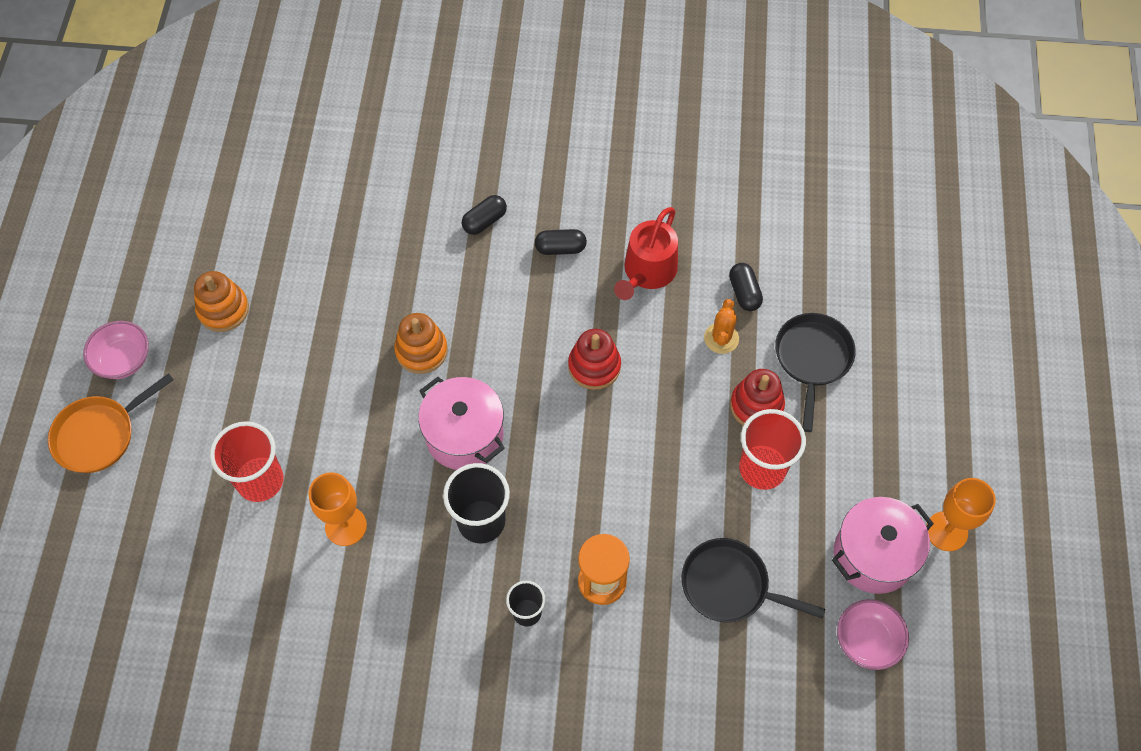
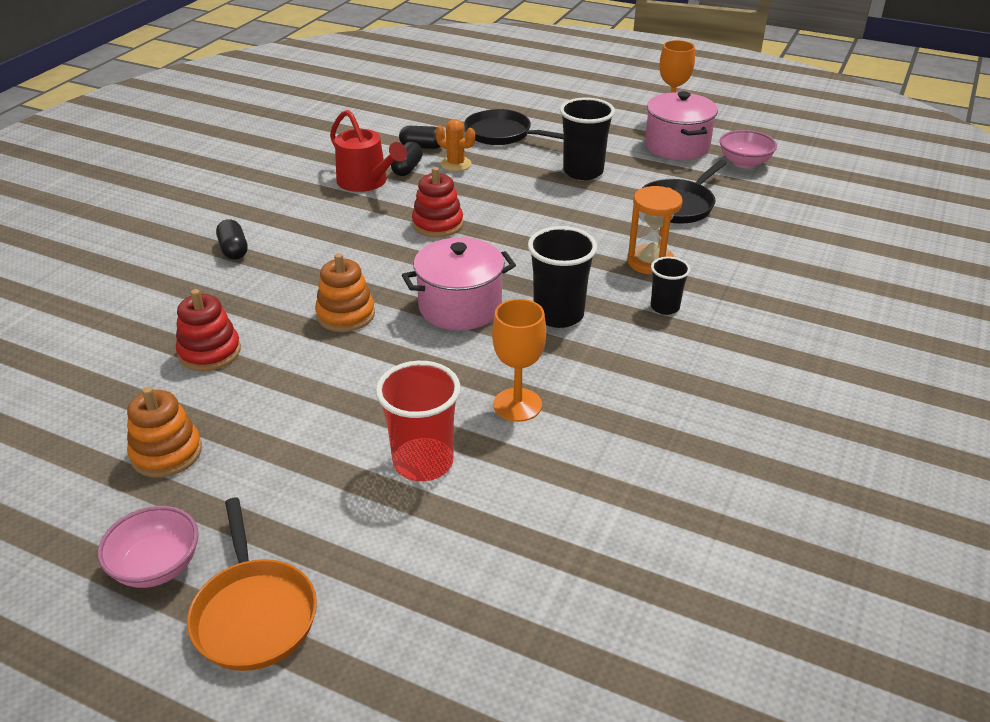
camera: 70 degrees left, 25 degrees down
(560, 248) = (303, 217): black capsule -> black capsule (407, 169)
(756, 406) = (526, 163): red stacking toy -> red stacking toy (209, 352)
(762, 468) = (583, 172): red cup -> black cup

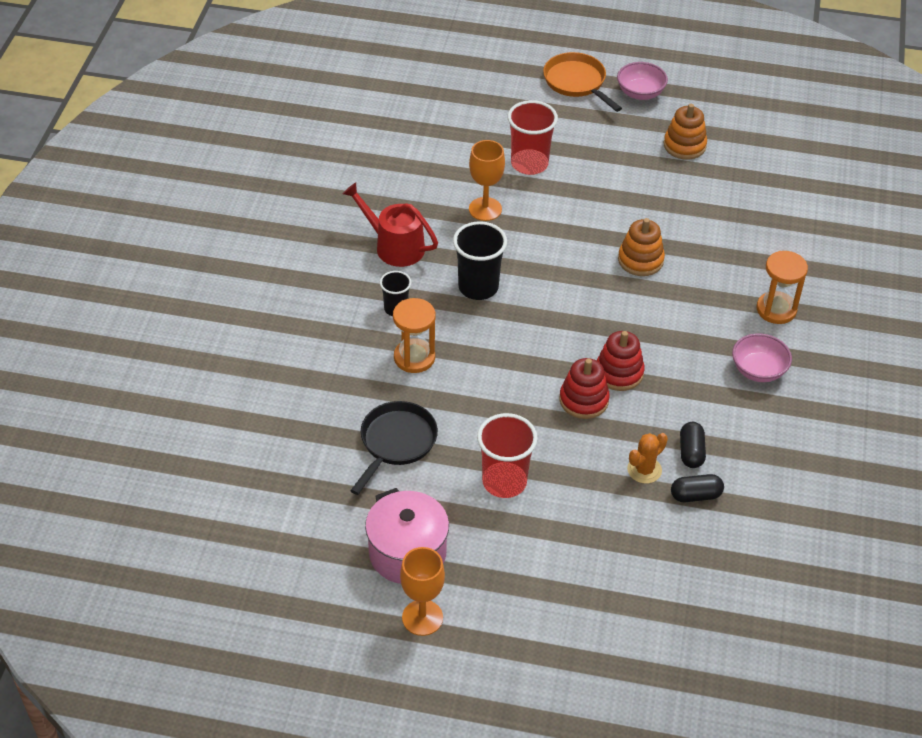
camera: 165 degrees right, 10 degrees up
(209, 352) = (715, 213): red stacking toy -> red stacking toy (584, 400)
(234, 250) = (776, 309): black capsule -> orange hourglass
(366, 182) = (720, 422): red watering can -> red watering can (394, 246)
(456, 164) = (644, 470): orange cactus -> orange cactus turned 60 degrees counterclockwise
(460, 307) = (557, 282): pink pot -> none
(502, 134) = (617, 540): black pan -> none
(583, 172) = (504, 482): black cup -> red cup
(744, 162) = (328, 533): pink bowl -> pink bowl (758, 370)

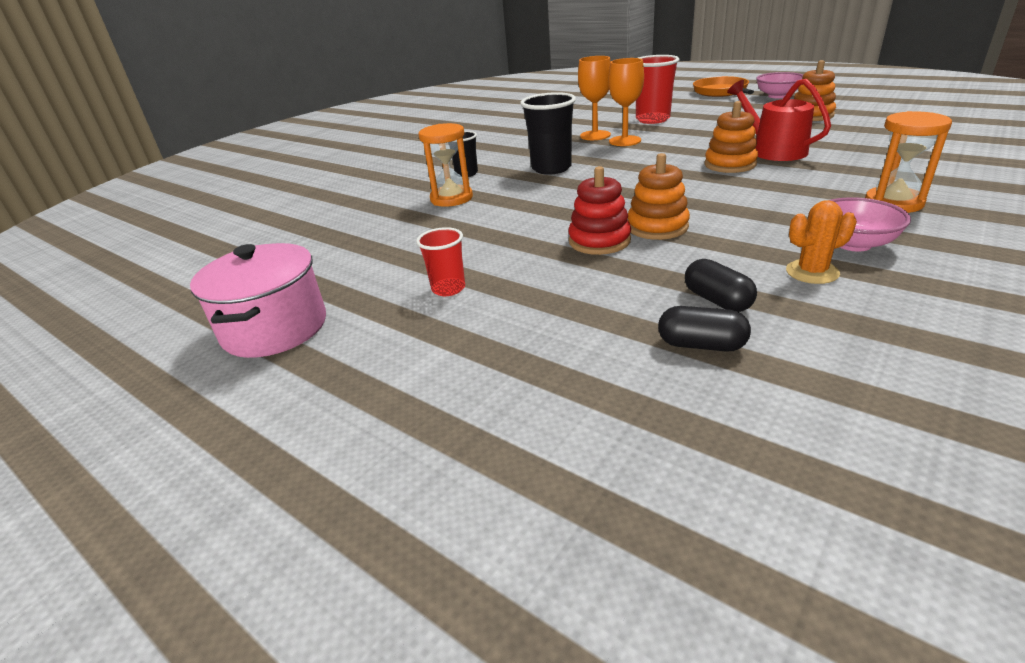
camera: 30 degrees right, 15 degrees down
(394, 246) = (501, 147): red watering can -> red watering can (773, 150)
(396, 443) = (371, 245): black pan -> none
(422, 617) = (209, 395): orange goblet -> orange goblet (625, 141)
(504, 482) = (448, 289): red cup -> red cup, size x0.58
(619, 373) = (657, 227): red stacking toy -> orange stacking toy
(644, 470) = (636, 306): orange cactus -> orange cactus (812, 272)
(691, 452) = (717, 300): black capsule -> black capsule turned 60 degrees counterclockwise

